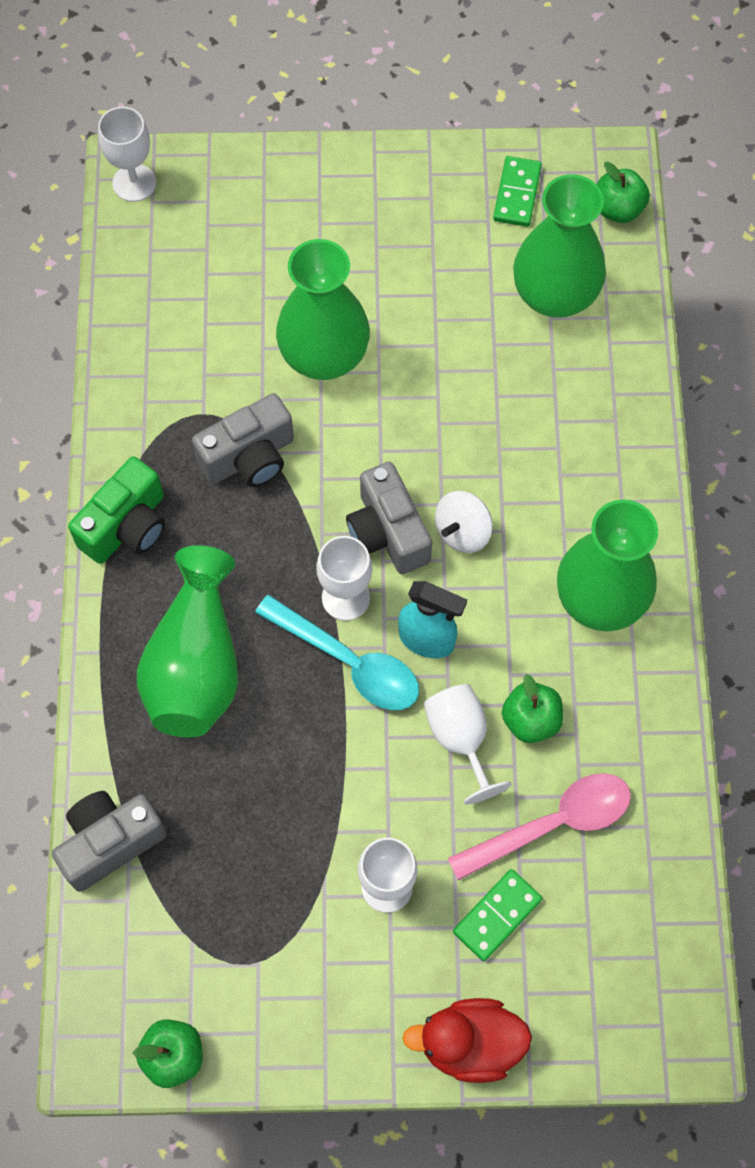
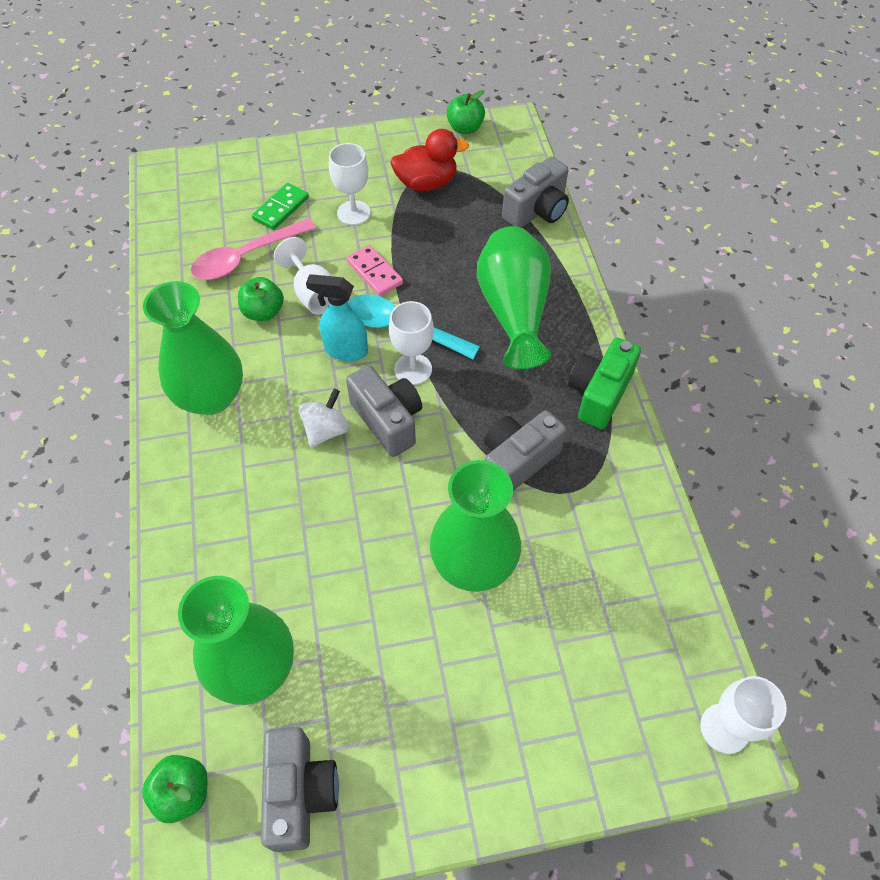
camera: 170 degrees right, 10 degrees down
(371, 763) = (374, 272): none -> pink domino
(470, 1044) = (293, 153): red duck -> red duck (426, 183)
(517, 193) = (300, 792): green domino -> grey camera

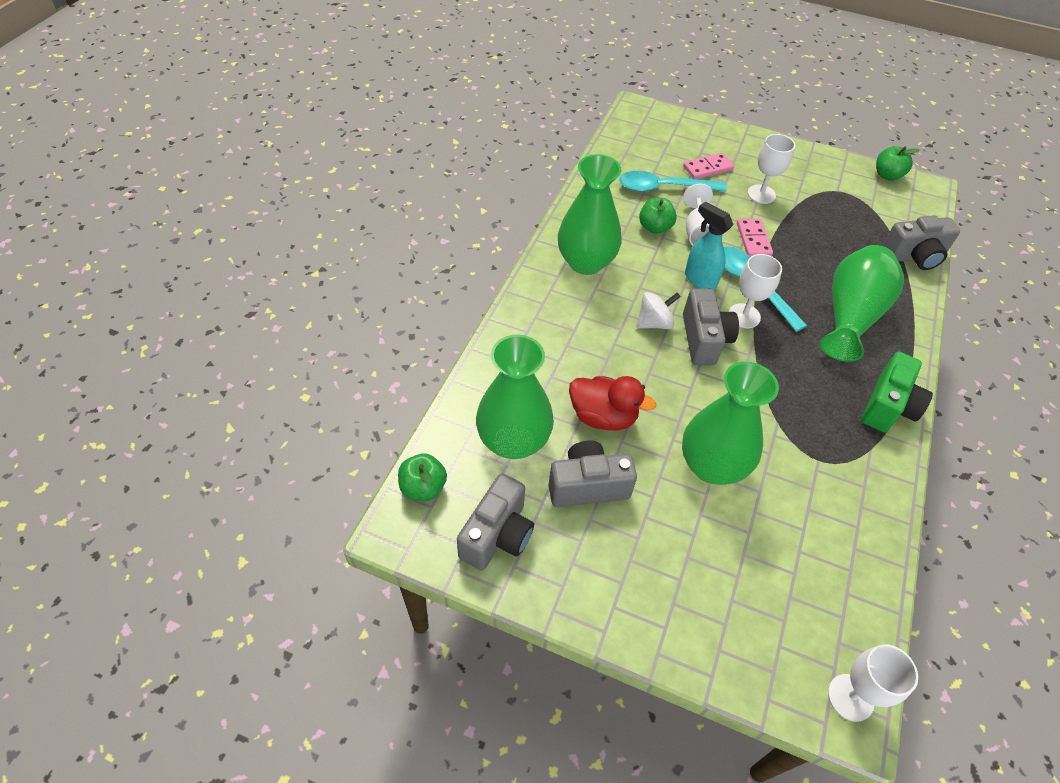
camera: 30 degrees right, 5 degrees down
(246, 257) = (663, 188): pink spoon -> turquoise spoon
(281, 208) = (707, 168): green domino -> pink domino
(426, 183) = (831, 199): red duck -> red duck (603, 416)
(517, 461) = (789, 417): grey camera -> grey camera (588, 486)
(599, 394) = (888, 406): green camera -> green camera turned 150 degrees clockwise

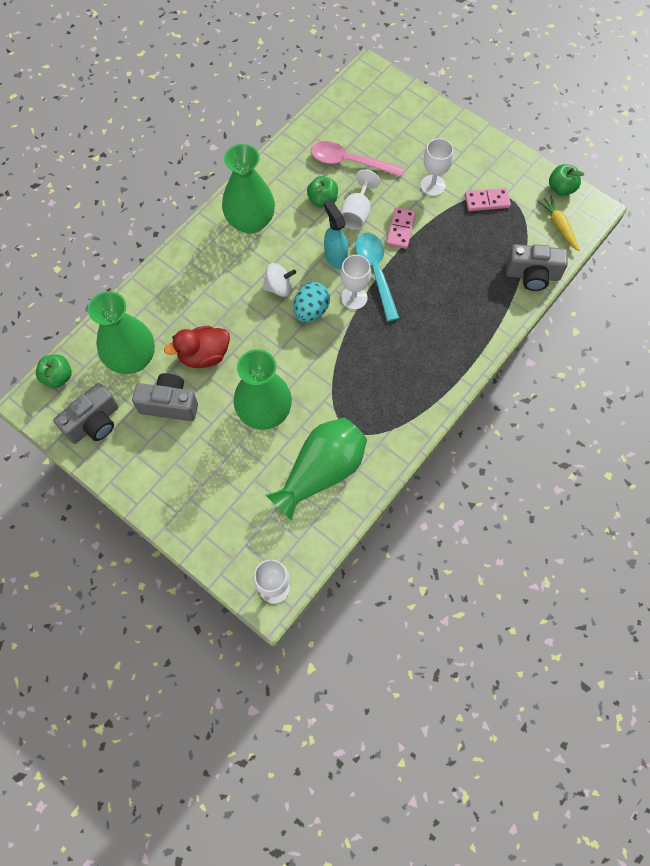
camera: 20 degrees right, 15 degrees up
(603, 416) = (204, 355): red duck -> red duck turned 120 degrees clockwise
(663, 188) = (350, 162): turquoise spoon -> pink spoon
(704, 339) = (311, 311): grey camera -> turquoise egg
(707, 168) = (399, 149): pink domino -> pink domino (487, 201)
(850, 316) = (442, 317): green vase -> green vase (321, 472)
(888, 406) = (425, 400): green camera -> none
(908, 208) = (558, 226): none -> yellow carrot

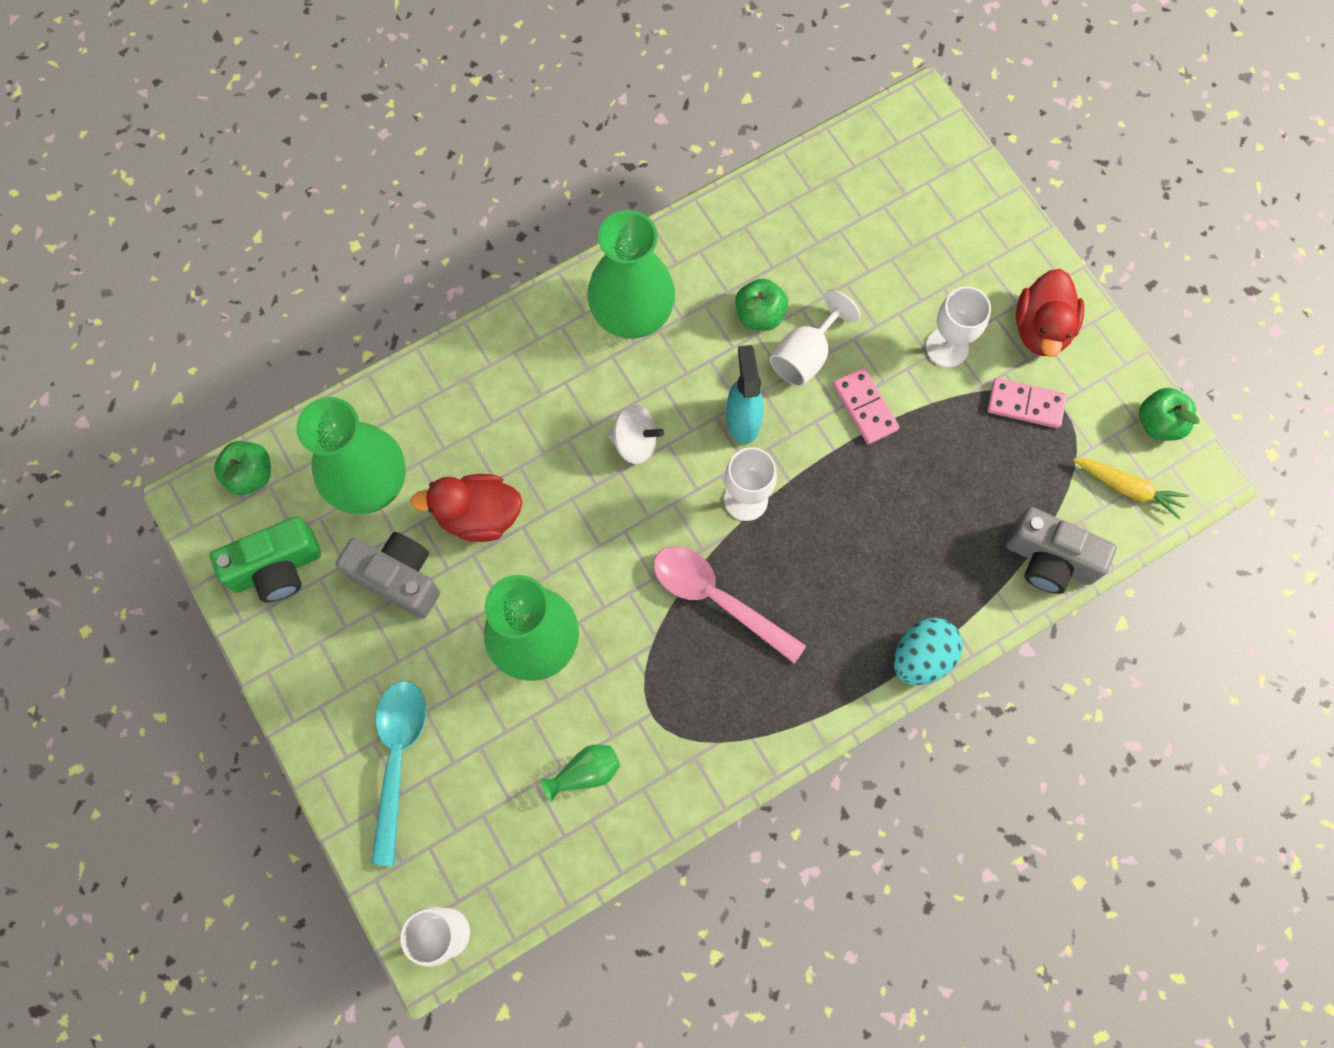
camera: 20 degrees right, 5 degrees up
(94, 423) = (277, 568): grey camera -> green camera
(311, 311) = (670, 499): turquoise egg -> turquoise egg (921, 657)
(321, 472) = (585, 772): green vase -> green vase, size x0.43
(350, 162) = (828, 262): pink spoon -> pink spoon (717, 599)
(375, 272) = (797, 467): turquoise spoon -> turquoise spoon (398, 758)
(400, 229) = (865, 407): pink domino -> pink domino turned 60 degrees counterclockwise
(479, 160) = (1041, 328): none -> red duck
(558, 226) = (1128, 488): yellow carrot -> yellow carrot turned 120 degrees clockwise

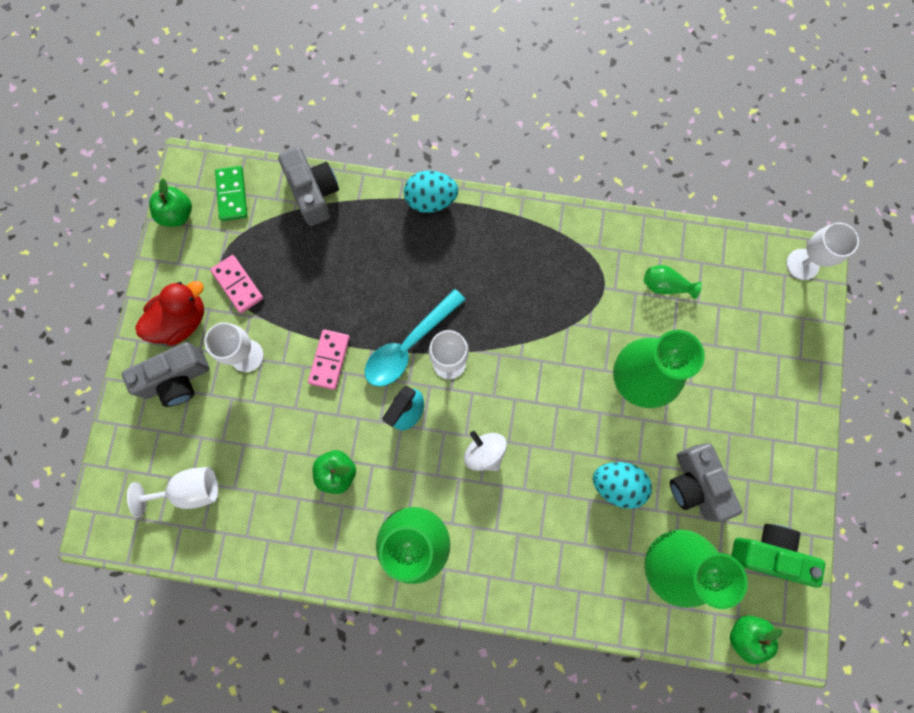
camera: 140 degrees left, 5 degrees up
(398, 758) = (768, 376): turquoise spoon -> turquoise spoon (408, 345)
(479, 516) = (617, 484): red duck -> turquoise egg
(717, 599) = (515, 320): pink spoon -> none
(805, 355) = (334, 422): white goblet -> white goblet (190, 490)
(988, 275) = (177, 379): none -> grey camera
(1128, 488) = (232, 194): yellow carrot -> green domino

